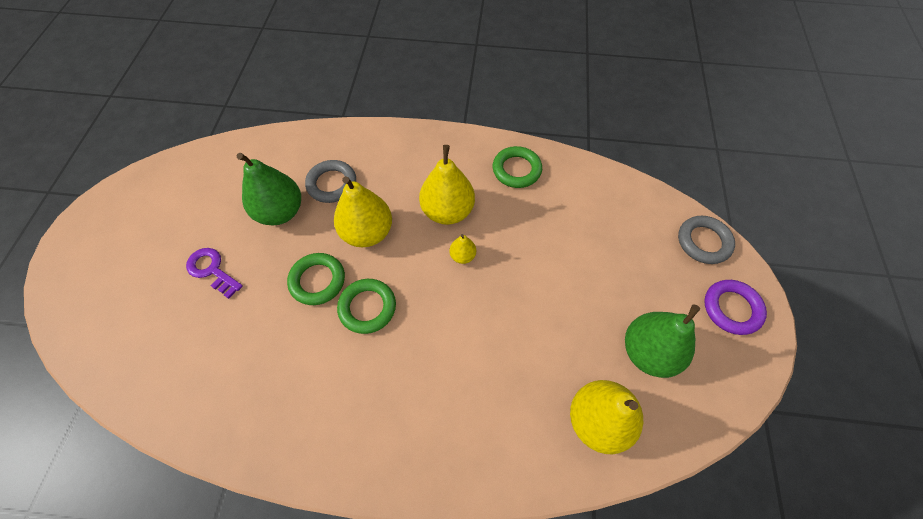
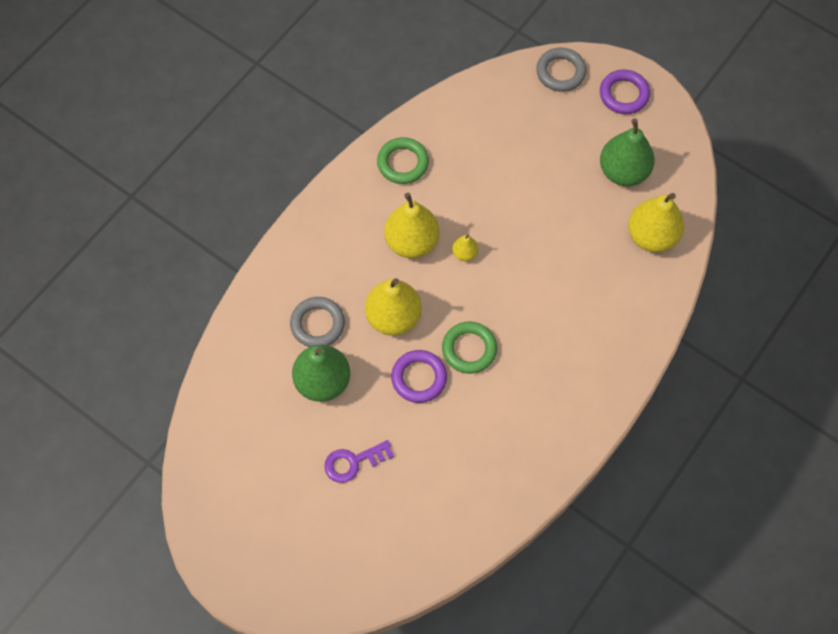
camera: 60 degrees left, 5 degrees up
(317, 281) = (419, 378): green ring -> purple ring

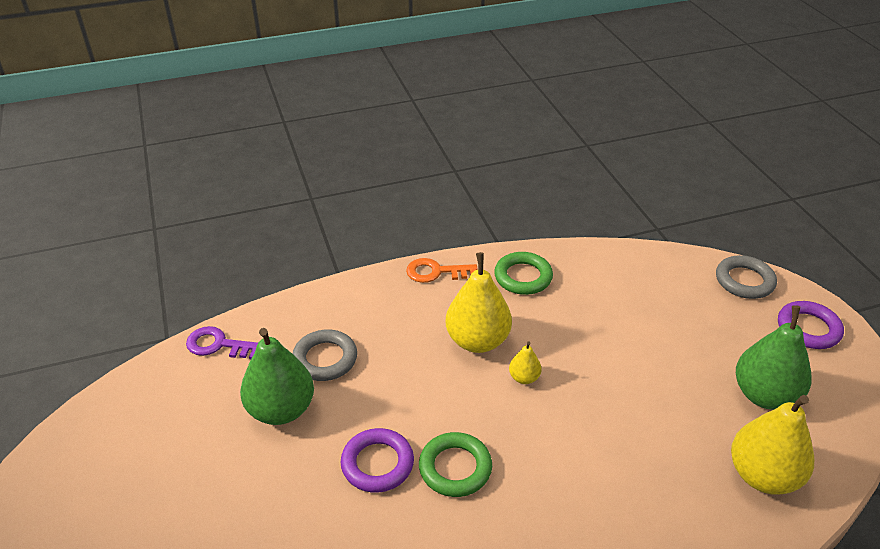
camera: 35 degrees right, 25 degrees down
(335, 197) = (436, 272): none -> orange key
(353, 462) = (235, 504): purple key -> purple key (218, 345)
(393, 317) = (402, 393): yellow pear -> none

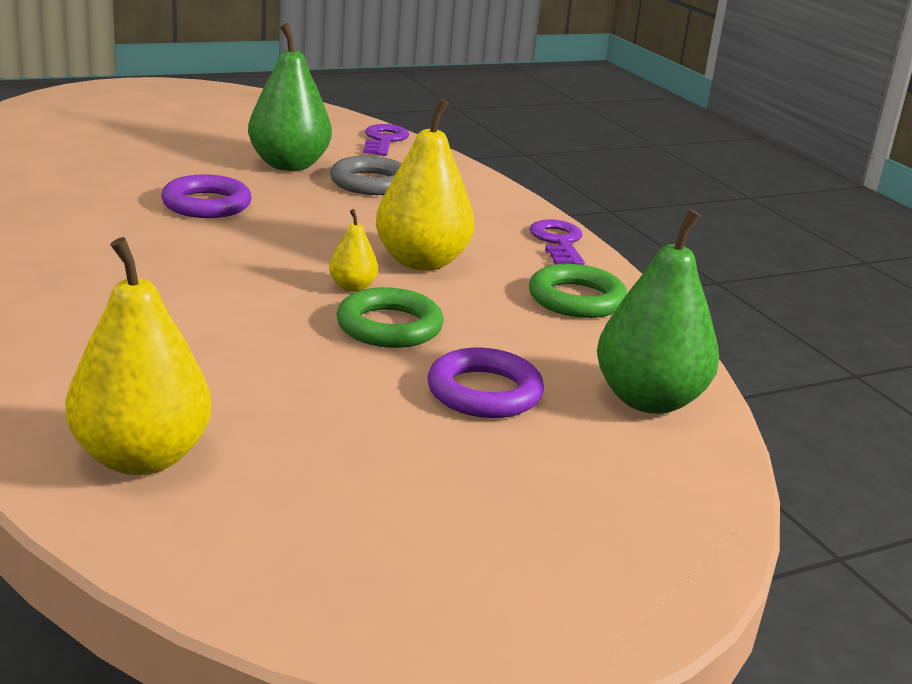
camera: 80 degrees right, 15 degrees down
(436, 272) = (558, 242): orange key -> purple key
(455, 468) = (194, 240): green ring -> green ring (389, 326)
(744, 281) = (675, 521): grey ring -> none
(764, 395) = (331, 491): green pear -> green pear (649, 400)
(808, 329) = (543, 586): purple ring -> purple ring (484, 392)

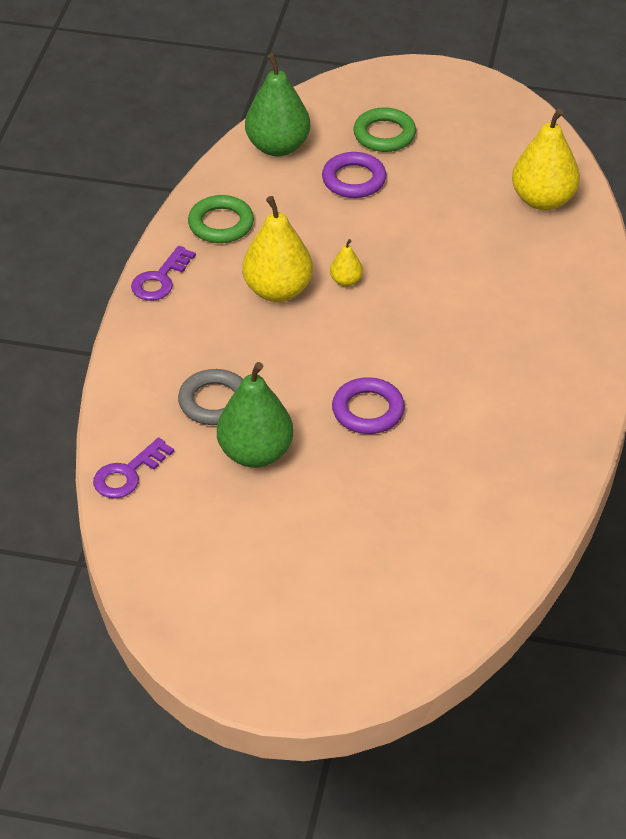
camera: 140 degrees left, 20 degrees up
(389, 326) = (356, 240): green ring -> green ring (384, 134)

